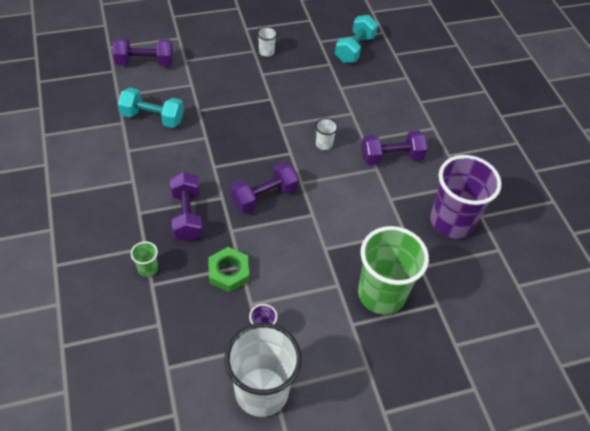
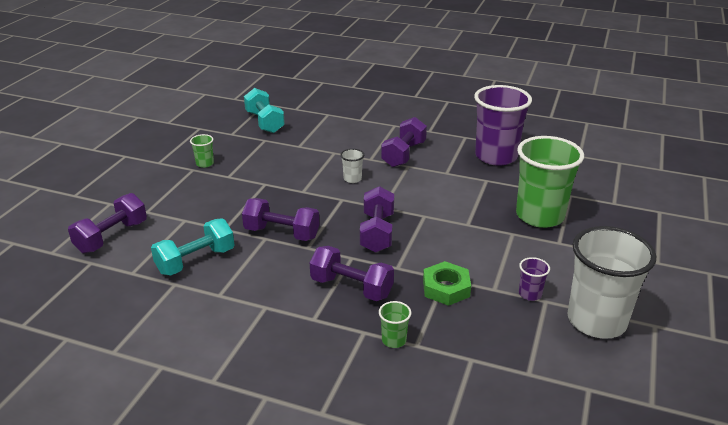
camera: 50 degrees left, 20 degrees down
(218, 143) = (282, 233): none -> purple dumbbell
(266, 52) = (205, 163): white cup -> green cup

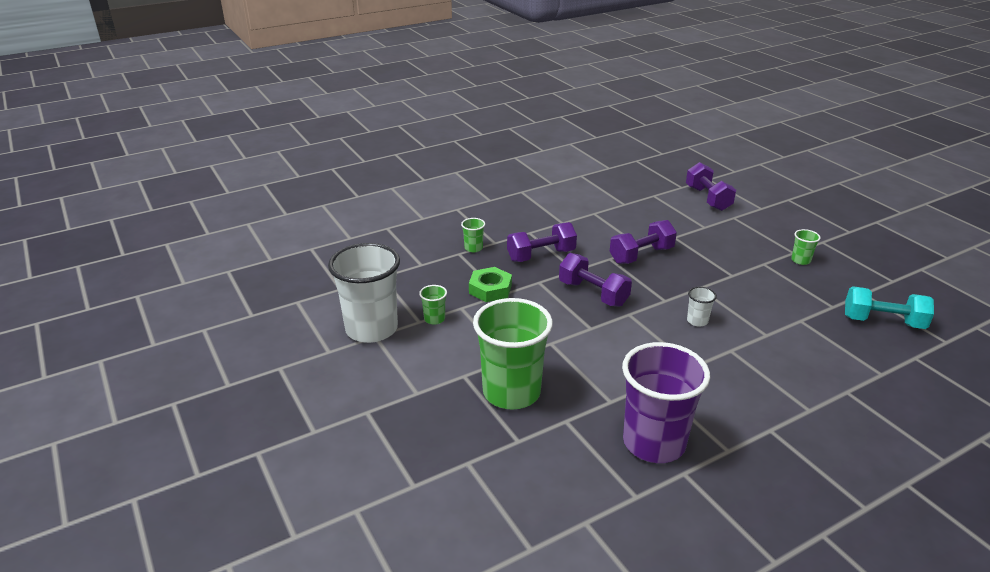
camera: 130 degrees right, 0 degrees up
(196, 261) = (642, 216): turquoise dumbbell -> none
(403, 154) = (721, 376): purple dumbbell -> none
(530, 294) = (434, 319): purple cup -> green cup

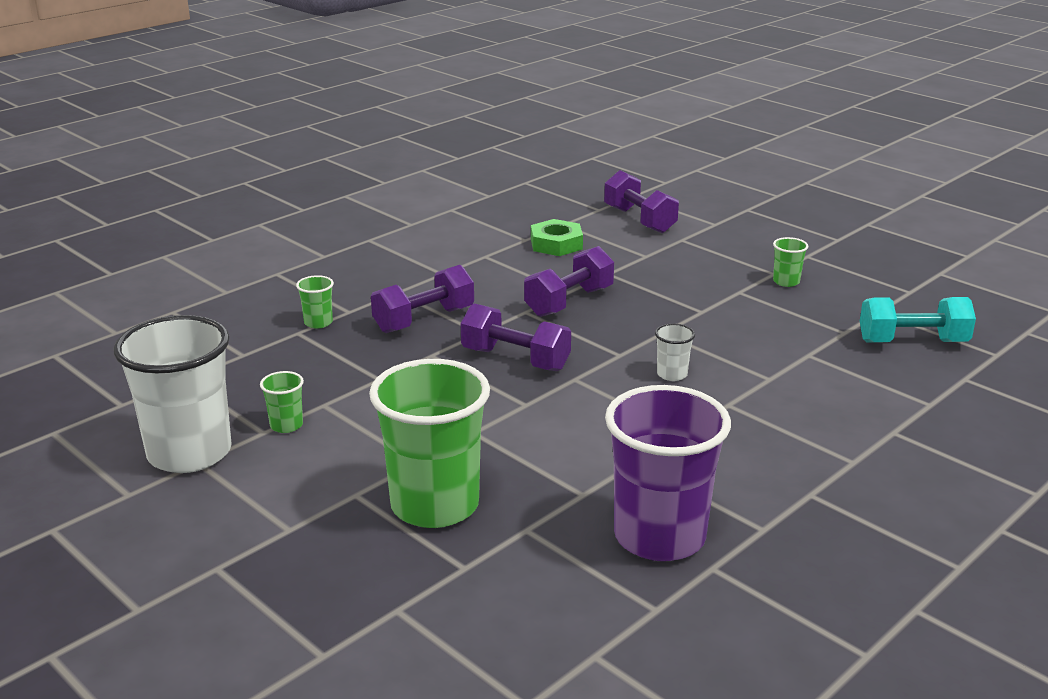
camera: 15 degrees left, 5 degrees down
(490, 289) = (361, 373): green nut -> green nut (556, 244)

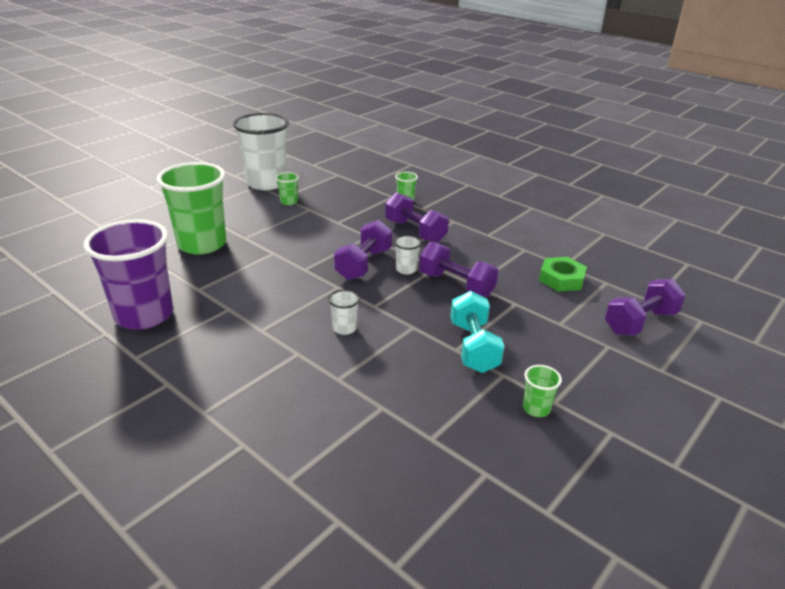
camera: 85 degrees right, 5 degrees up
(531, 331) = (406, 269): none -> white cup
(912, 342) = (417, 490): turquoise dumbbell -> turquoise dumbbell (473, 347)

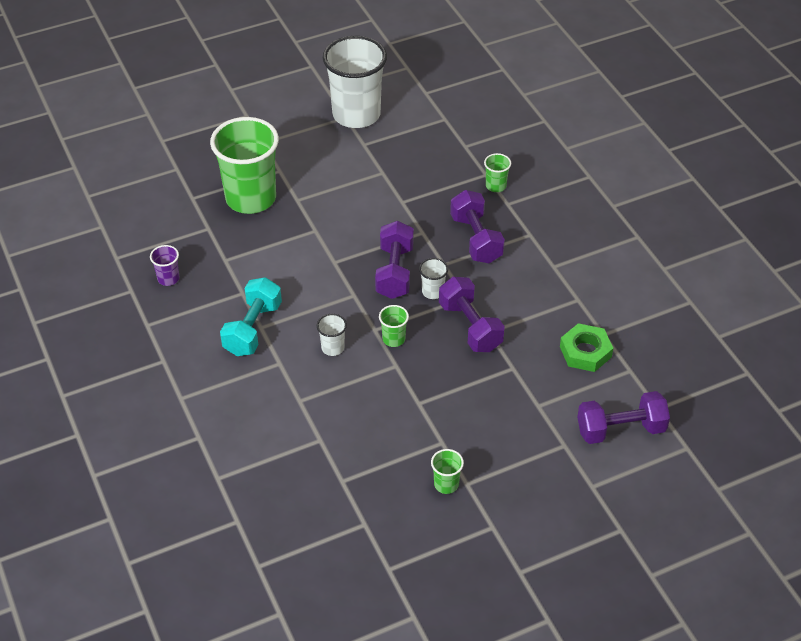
camera: 25 degrees right, 15 degrees up
(144, 315) = (168, 278): purple cup -> purple cup, size x0.41
(289, 202) = (366, 154): green cup -> green cup (393, 339)
(364, 264) = (394, 272): purple dumbbell -> purple dumbbell turned 45 degrees counterclockwise
(473, 347) = (436, 405): turquoise dumbbell -> turquoise dumbbell (253, 329)

